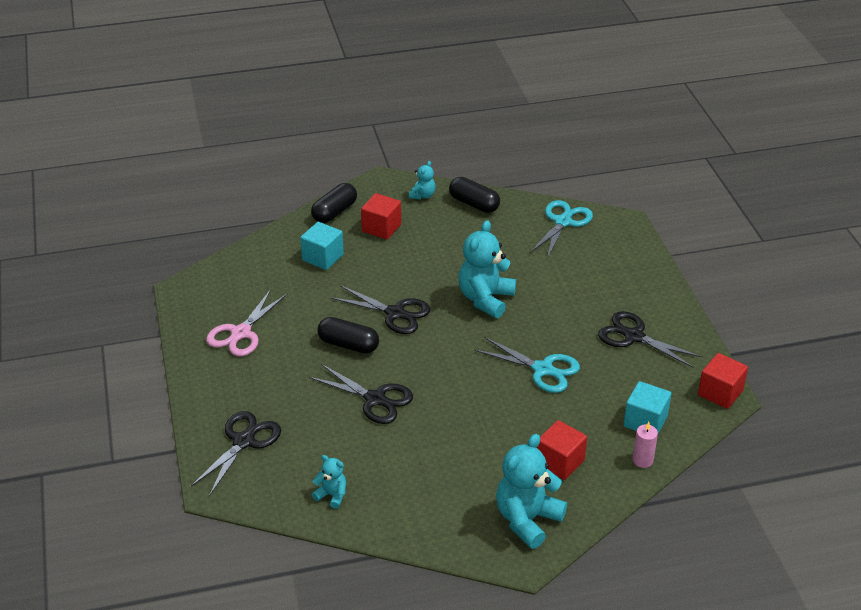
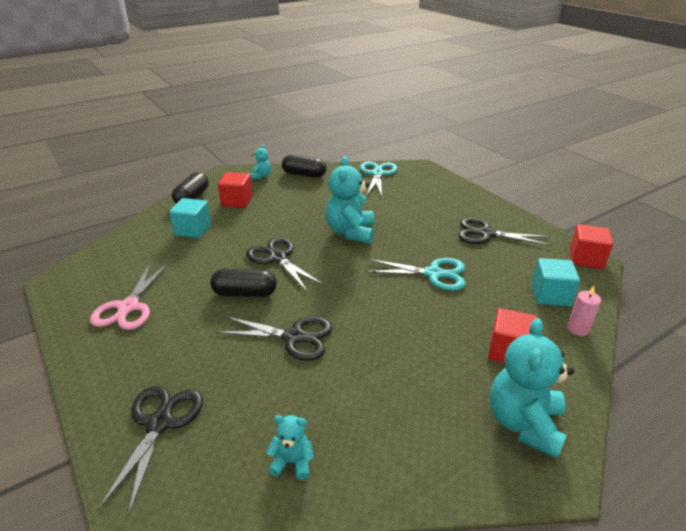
camera: 20 degrees left, 5 degrees down
(395, 313) = (277, 258): black scissors -> black scissors turned 135 degrees counterclockwise

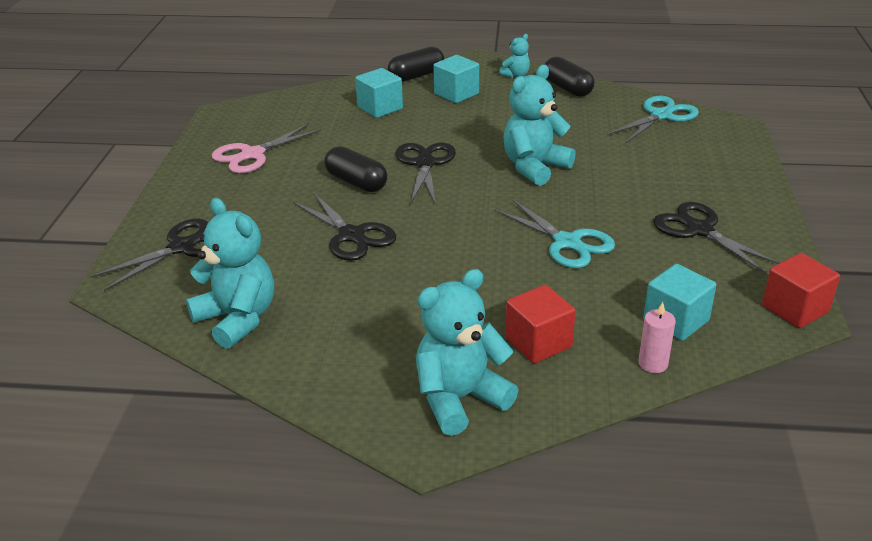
camera: 40 degrees right, 0 degrees up
(237, 201) = (456, 94): red cube -> turquoise cube
(292, 462) = (237, 319): turquoise teddy bear -> turquoise teddy bear, size x2.00

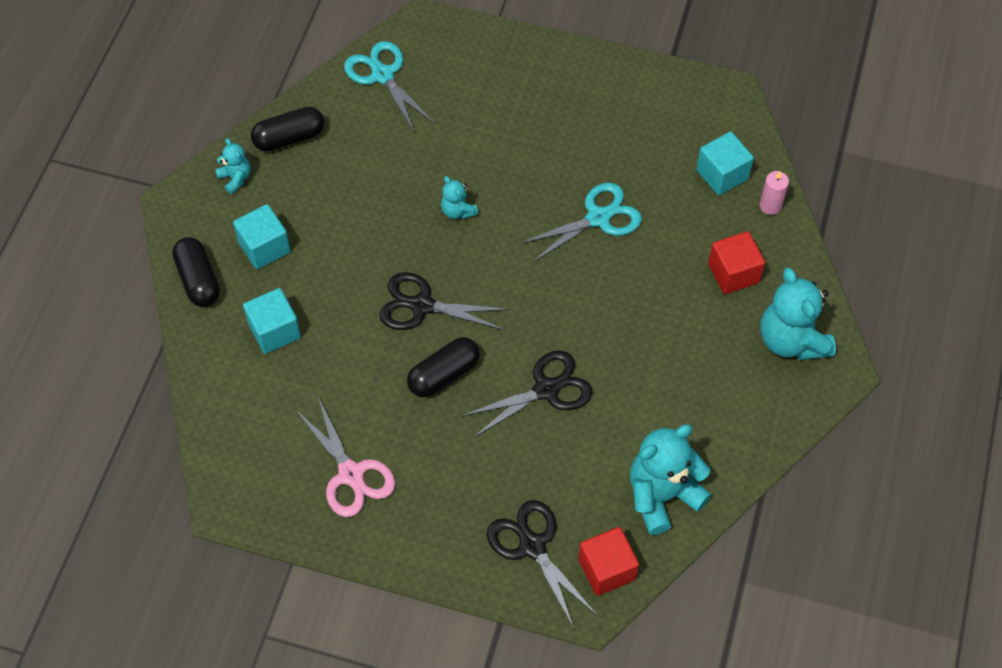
camera: 80 degrees left, 25 degrees up
(534, 167) = (458, 211): turquoise teddy bear -> turquoise teddy bear, size x0.50
(700, 230) = (601, 116): black scissors -> none
(795, 309) = (721, 94): red cube -> red cube (606, 569)

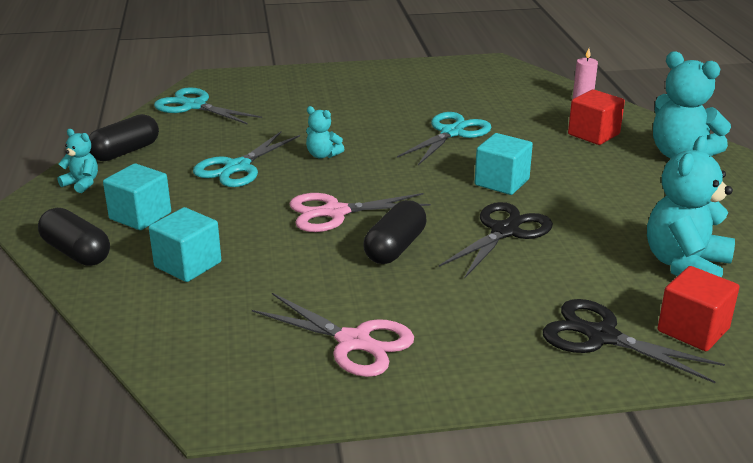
camera: 25 degrees left, 30 degrees down
(374, 202) = (238, 167): none -> turquoise scissors
(422, 306) = (335, 212): black scissors -> pink scissors
(722, 174) = (529, 94): turquoise cube -> turquoise cube (502, 182)

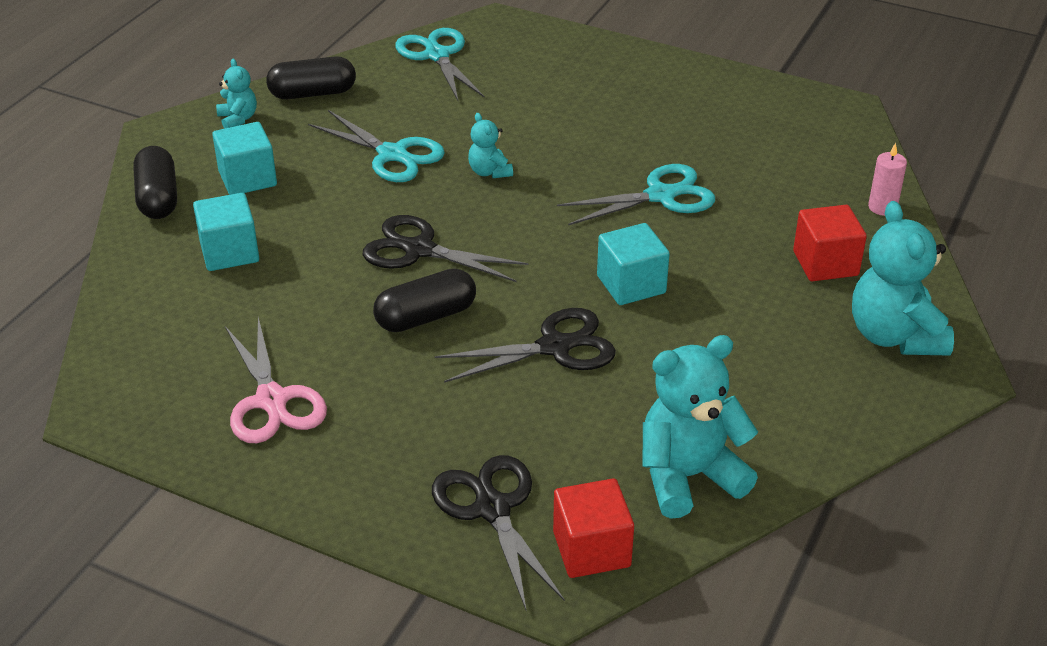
camera: 35 degrees right, 10 degrees up
(238, 167) = (392, 154): turquoise scissors -> turquoise scissors turned 120 degrees counterclockwise
(335, 212) = (419, 250): pink scissors -> black scissors

